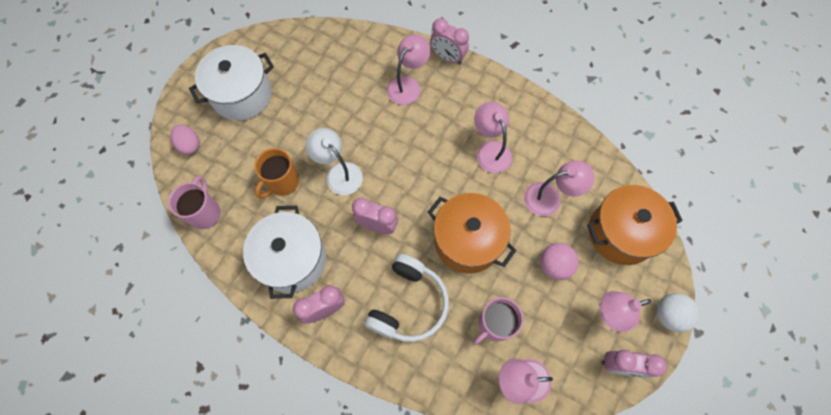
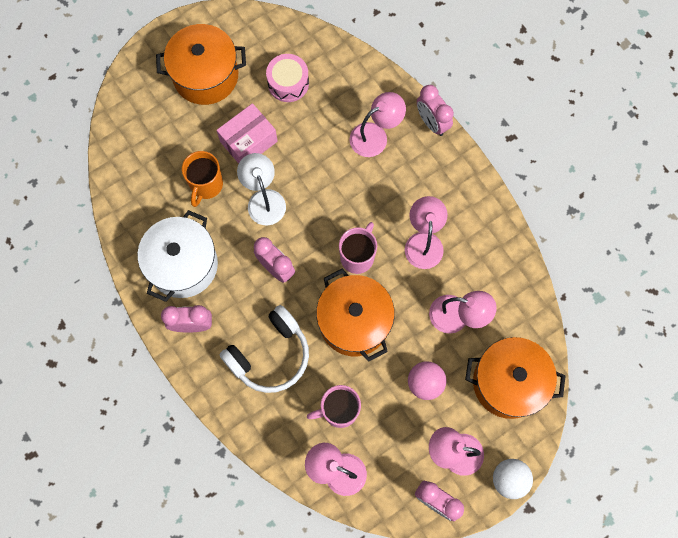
camera: 25 degrees right, 5 degrees up
(190, 145) = (135, 108): pink egg -> none
(205, 213) = (122, 184): pink mug -> pink mug (357, 256)
(242, 95) = (205, 76): white pot -> orange pot
(282, 183) = (206, 185): orange mug -> orange mug turned 45 degrees counterclockwise
(303, 132) = (248, 141): none -> pink box
(315, 73) = (288, 83): none -> pink drum

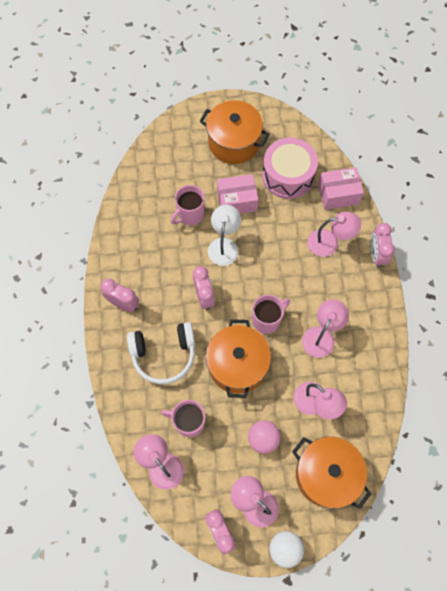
camera: 30 degrees right, 5 degrees down
(183, 265) = (142, 260): white pot -> none
(206, 185) = (190, 215): orange mug -> pink mug
(288, 83) = (288, 176): pink drum -> pink drum, size x1.58
(354, 76) = (338, 194): none -> pink box

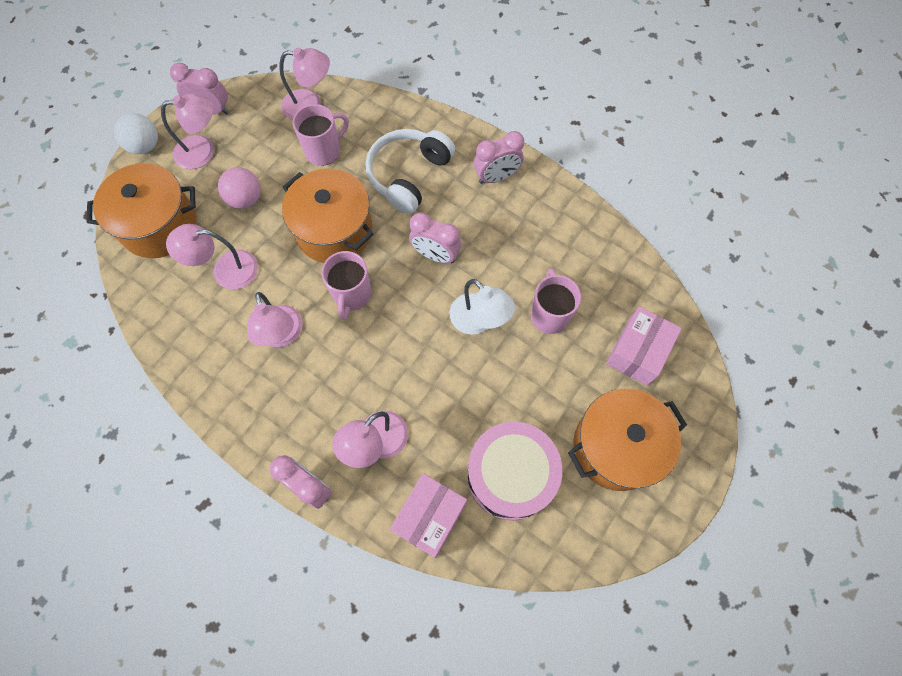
camera: 130 degrees right, 0 degrees up
(237, 201) = (525, 381): pink box -> pink box (637, 352)

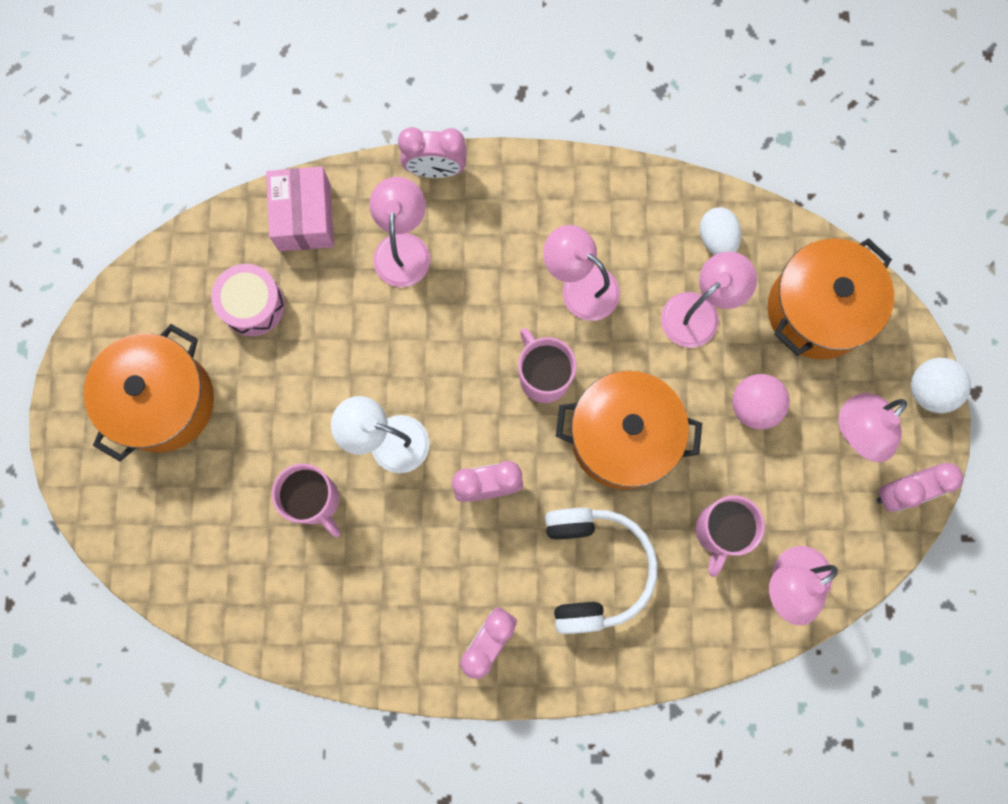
camera: 145 degrees right, 10 degrees up
(174, 306) = (716, 239): none -> white egg
(510, 475) = (252, 305): pink drum -> pink drum, size x0.63
(637, 352) = (194, 521): pink box -> none

